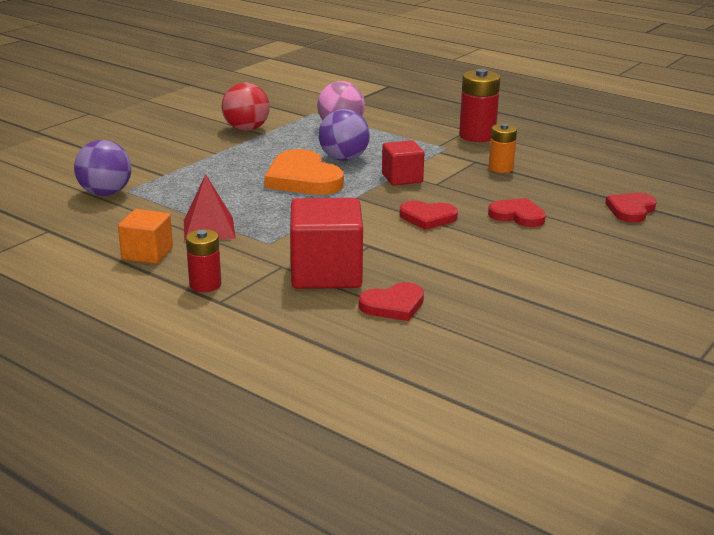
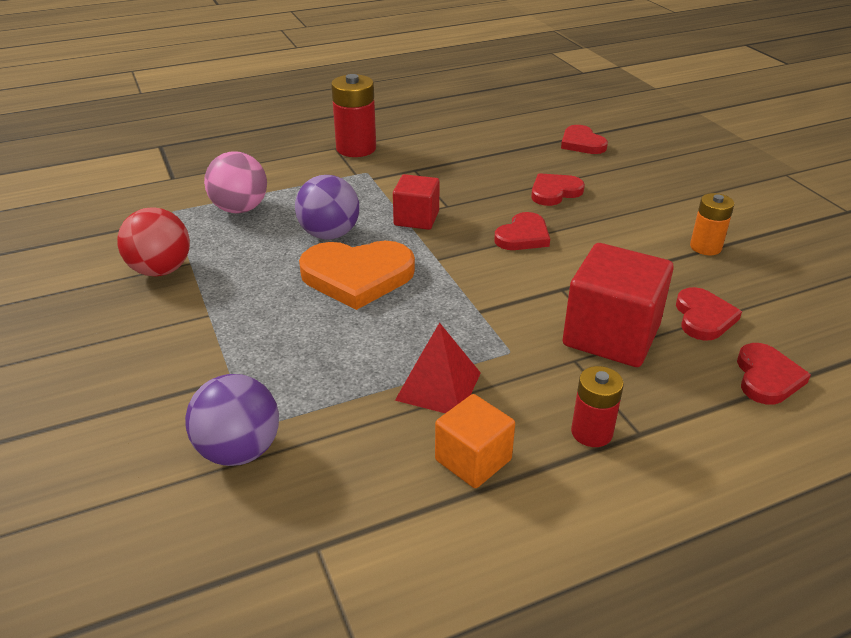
camera: 60 degrees left, 10 degrees up
(334, 341) = (767, 377): none -> red heart
(501, 168) = (444, 164): orange battery -> orange battery (705, 247)

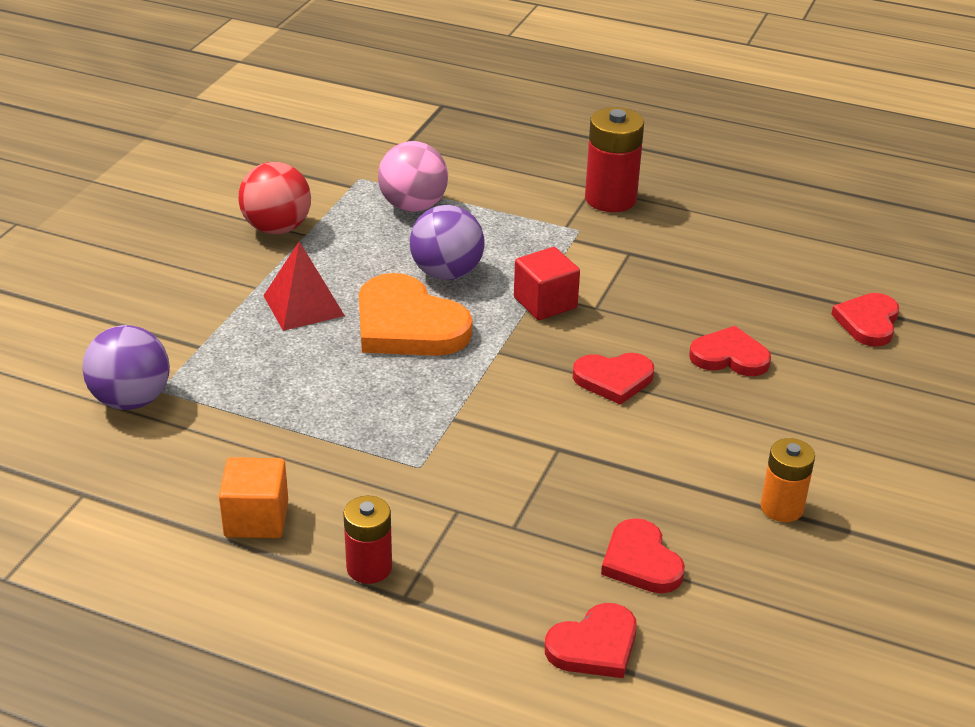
camera: 45 degrees right, 0 degrees up
(438, 386) = (321, 452): red pyramid -> red pyramid (304, 305)
(611, 335) = (525, 514): red cube -> none
(703, 317) = (641, 561): red heart -> red heart turned 105 degrees clockwise

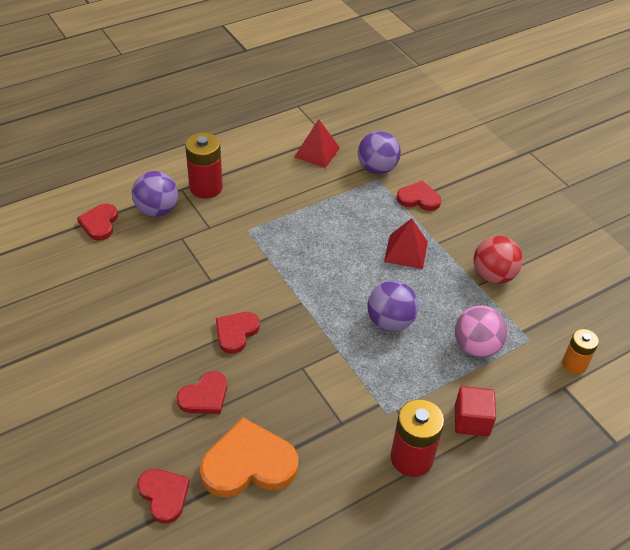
camera: 125 degrees right, 10 degrees up
(143, 484) = (317, 152): none -> red pyramid
(256, 519) = (265, 171): orange cube -> none
(369, 567) = (206, 187): red battery -> red battery, size x1.58
(408, 325) = (355, 280): orange heart -> orange heart (248, 463)
(486, 594) = (157, 210): none -> purple ball
(545, 303) = (325, 347): red cube -> red cube (471, 420)
(641, 561) = (120, 263): red heart -> red heart (418, 198)
(782, 507) = (91, 331): orange battery -> orange battery (574, 364)

